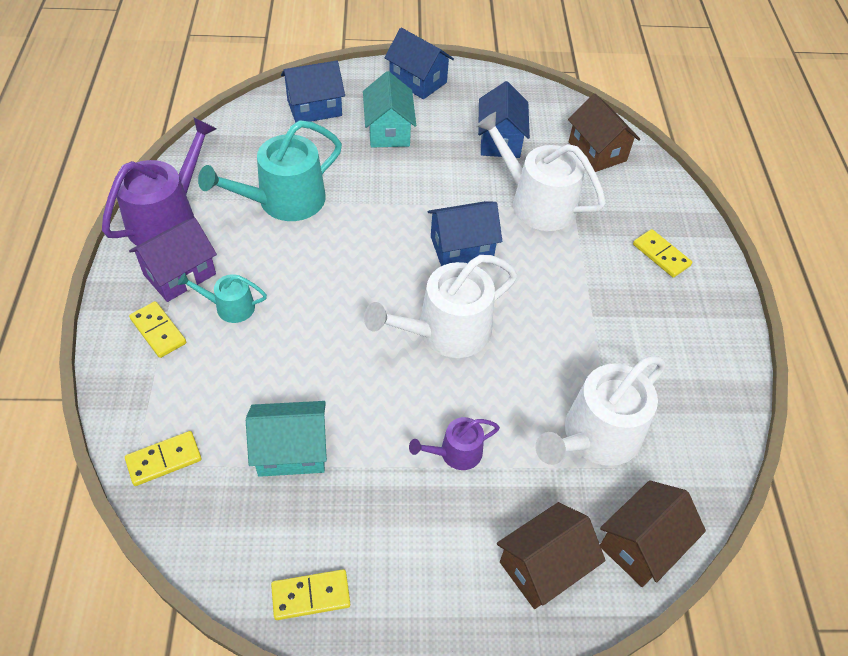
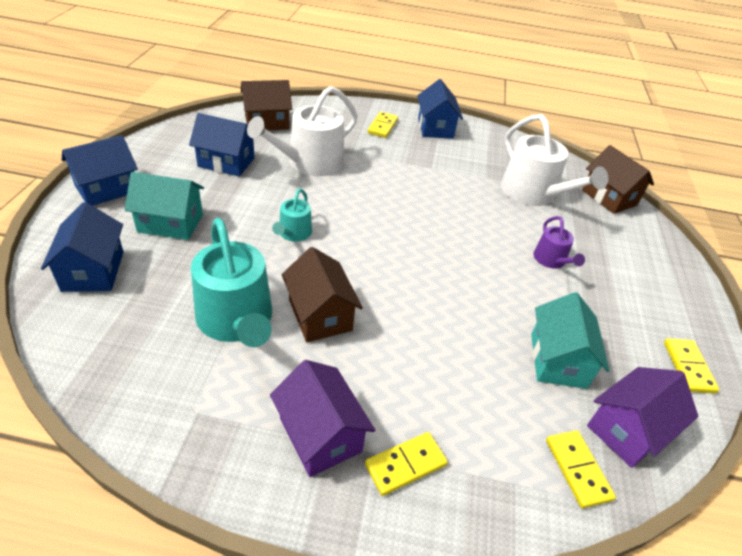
camera: 80 degrees left, 10 degrees down
(168, 218) = (215, 441): purple watering can -> none
(212, 511) = (628, 429): none -> purple house
(230, 307) = (381, 389): turquoise watering can -> turquoise watering can (293, 233)
(445, 332) = (436, 241): white watering can -> none
(461, 248) = (347, 212): blue house -> blue house (435, 128)
(543, 566) = (633, 240): brown house -> brown house (320, 315)
(661, 255) = (382, 126): yellow domino -> yellow domino turned 45 degrees counterclockwise

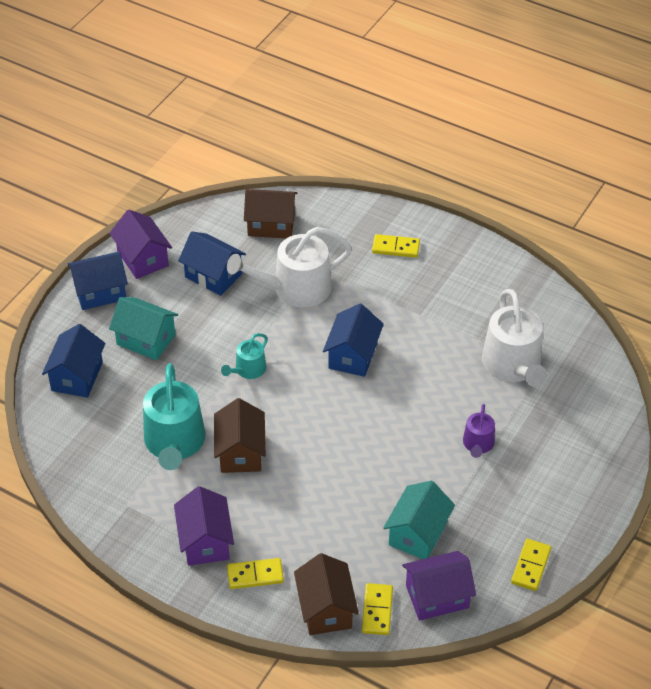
camera: 25 degrees right, 5 degrees up
(148, 157) = (143, 258): none -> purple house
(382, 126) = (396, 247): yellow domino -> yellow domino turned 60 degrees clockwise
(435, 128) = (456, 257): blue house -> blue house (353, 355)
(609, 197) = (598, 385): brown house -> brown house (325, 609)

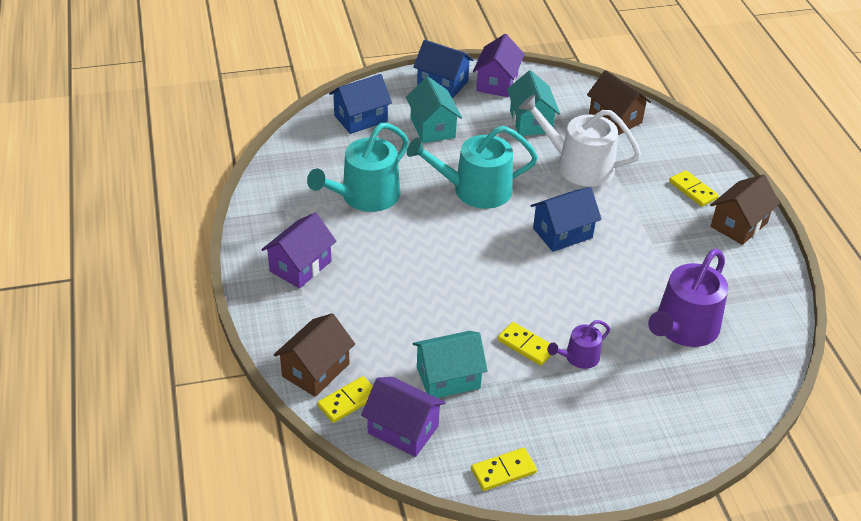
camera: 45 degrees right, 5 degrees down
(213, 275) = (530, 121): blue house -> turquoise house
(240, 452) = (399, 233): brown house -> brown house (739, 225)
(248, 370) = (474, 190): turquoise watering can -> turquoise watering can, size x1.94
(255, 575) = (301, 311): yellow domino -> yellow domino (526, 346)
(513, 366) = (683, 328): white watering can -> purple watering can

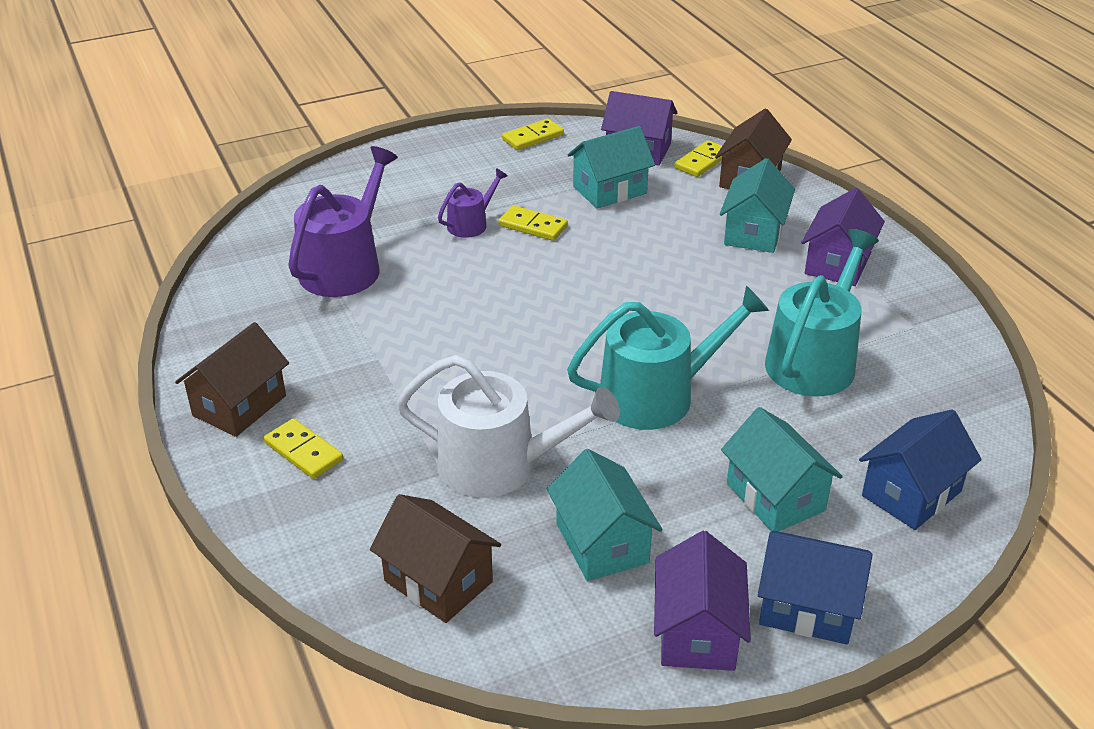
camera: 170 degrees right, 5 degrees down
(346, 307) = (754, 232): none -> turquoise house
(562, 233) = (510, 353): blue house -> none

